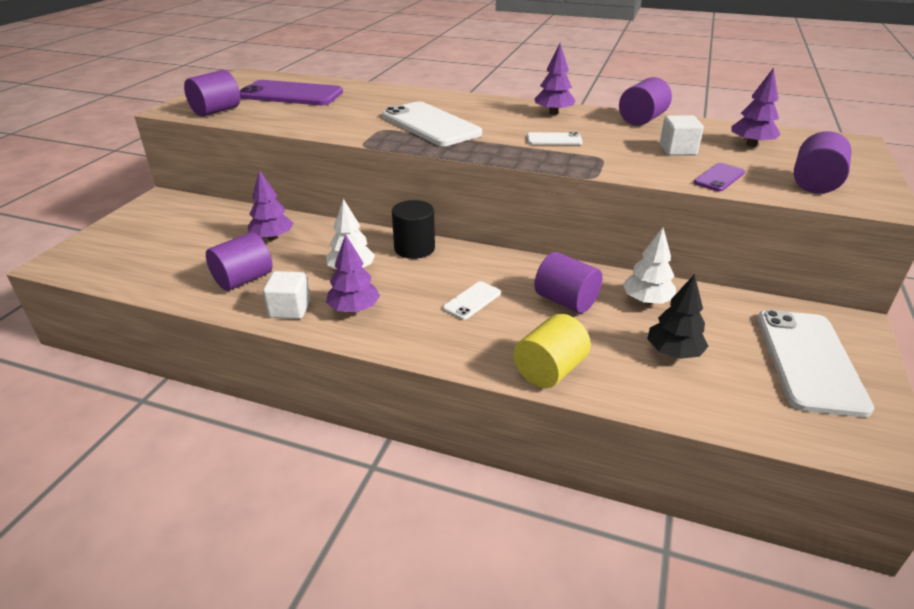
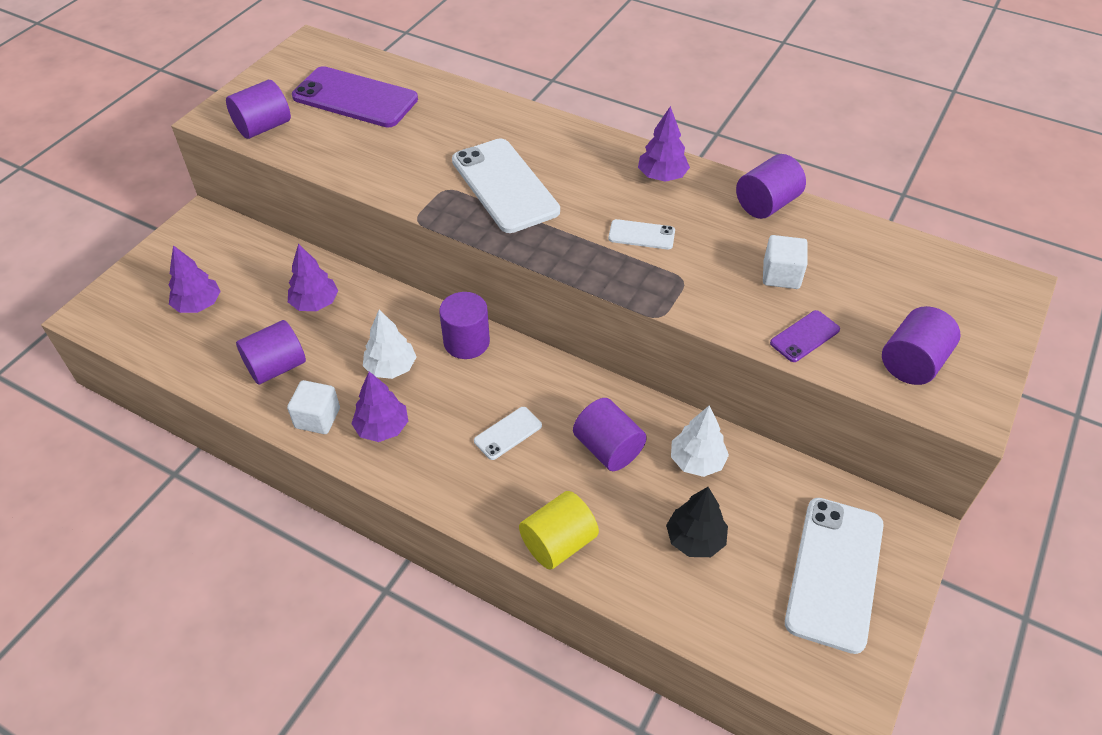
camera: 10 degrees right, 15 degrees up
(414, 248) = (466, 342): black cylinder -> purple cylinder
(751, 145) = (878, 275): purple tree -> purple tree (198, 305)

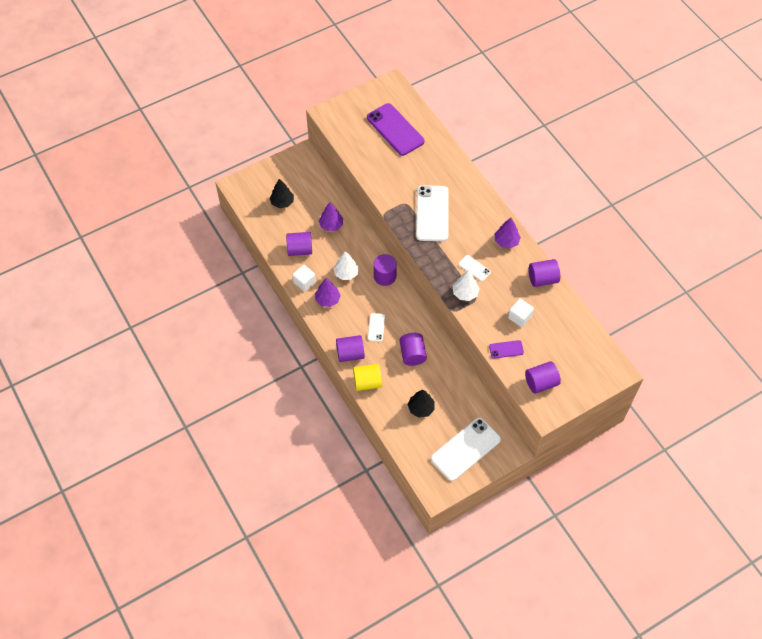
camera: 30 degrees right, 10 degrees up
(198, 305) = (282, 202): purple tree -> black tree
(263, 127) = (345, 129): purple cylinder -> purple cylinder (350, 354)
(508, 433) = (376, 327): white phone -> white phone turned 75 degrees counterclockwise
(697, 461) = (445, 378): white tree -> white tree (465, 293)

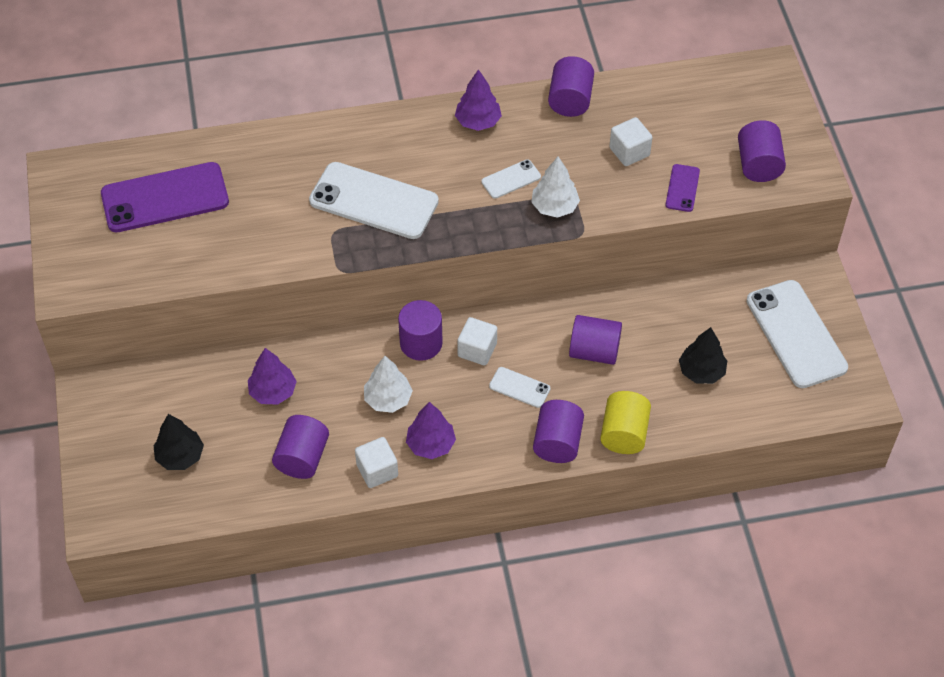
camera: 70 degrees left, 5 degrees down
(391, 302) = (477, 350): none -> white cube

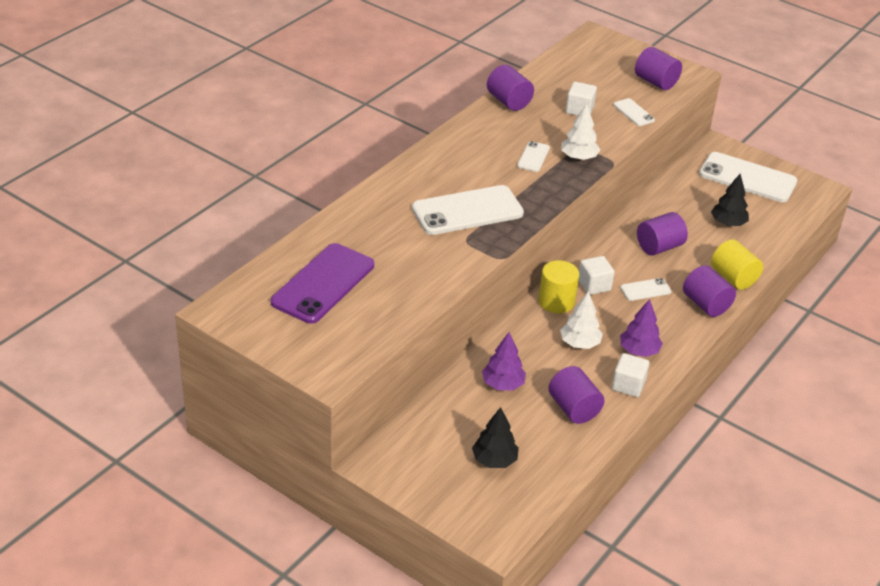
camera: 45 degrees left, 15 degrees down
(421, 343) = (556, 301): purple cylinder -> yellow cylinder
(478, 121) = (470, 138): purple tree -> none
(682, 188) = (633, 112): purple phone -> white phone

